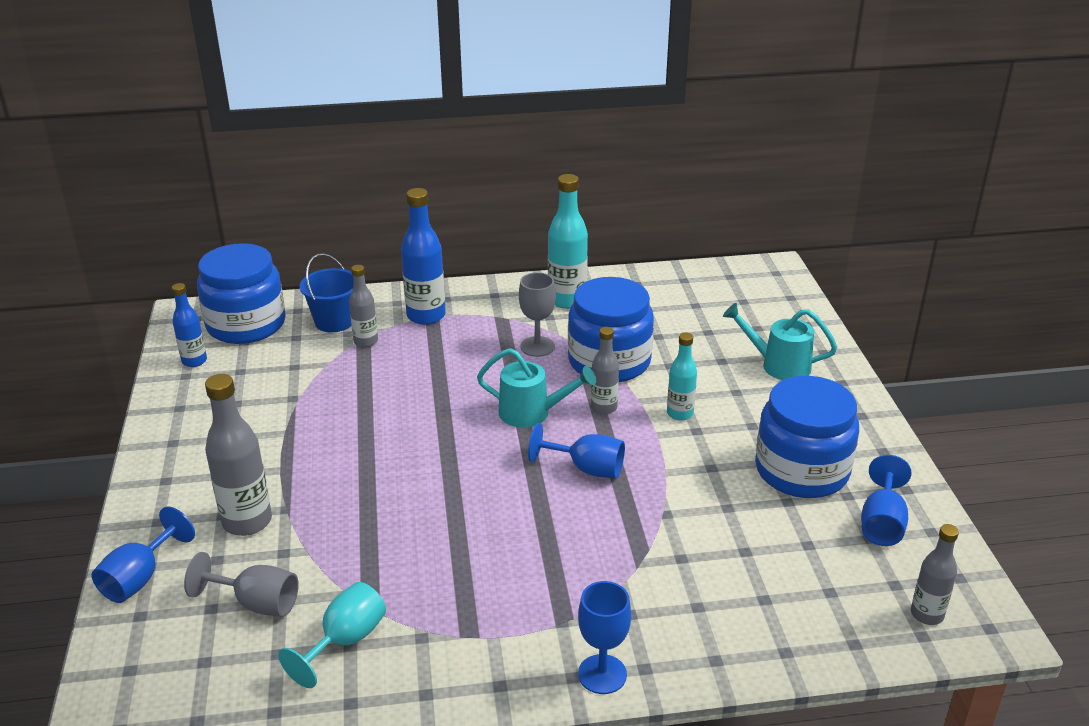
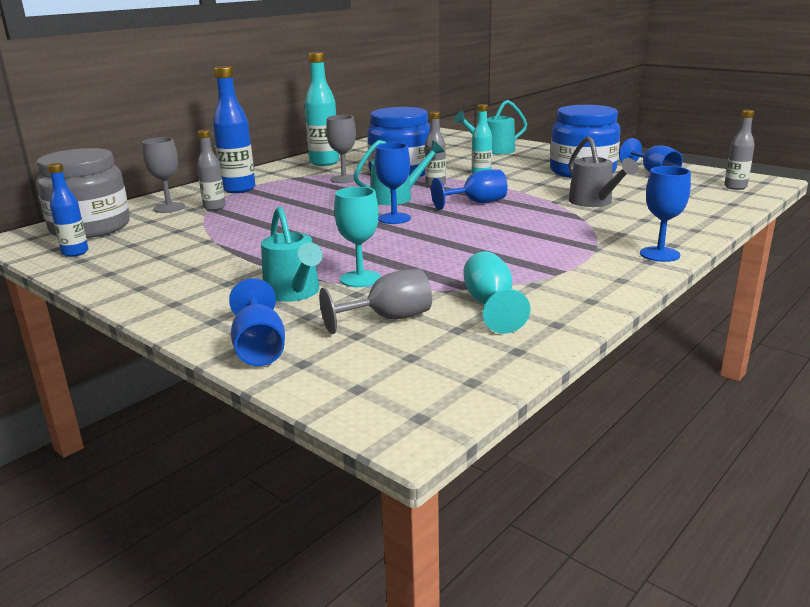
camera: 40 degrees left, 10 degrees down
(246, 324) = (90, 228): blue jar -> grey jar
(247, 521) = (294, 293): grey bottle -> turquoise watering can
(314, 533) = (360, 279): none -> turquoise goblet
(334, 321) = (169, 208): blue bucket -> grey goblet
(474, 451) = (394, 218): none -> blue goblet
(703, 541) = (594, 202): none -> grey watering can

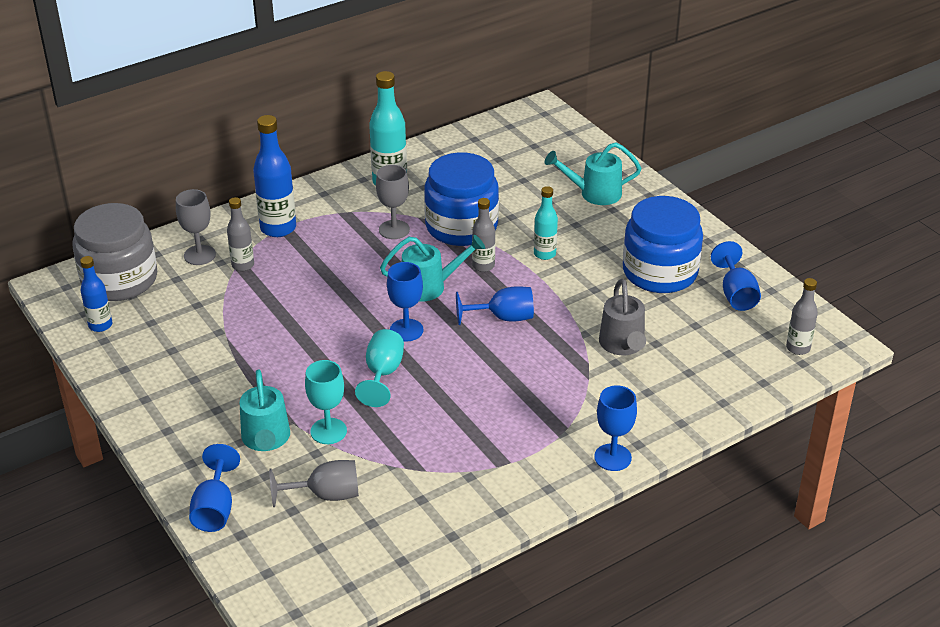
camera: 15 degrees right, 15 degrees up
(490, 305) = (415, 497): turquoise goblet -> turquoise goblet (383, 374)

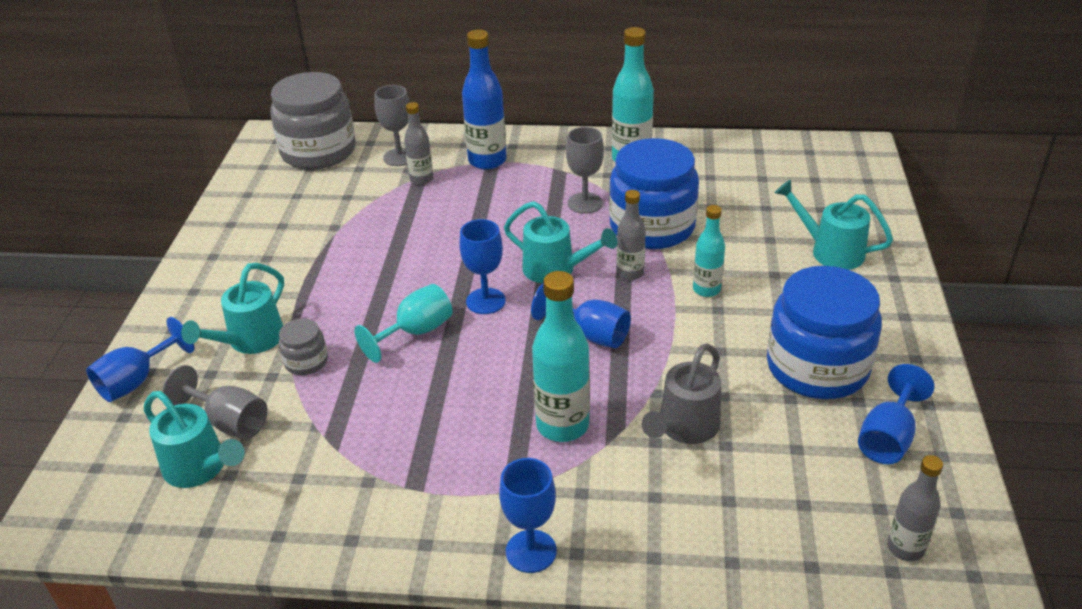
camera: 40 degrees right, 0 degrees up
(100, 325) = (260, 181): blue bottle -> none
(328, 431) = (306, 361): turquoise goblet -> grey jar
(346, 531) = (200, 468): none -> turquoise watering can
(550, 381) = (562, 425): none -> turquoise bottle

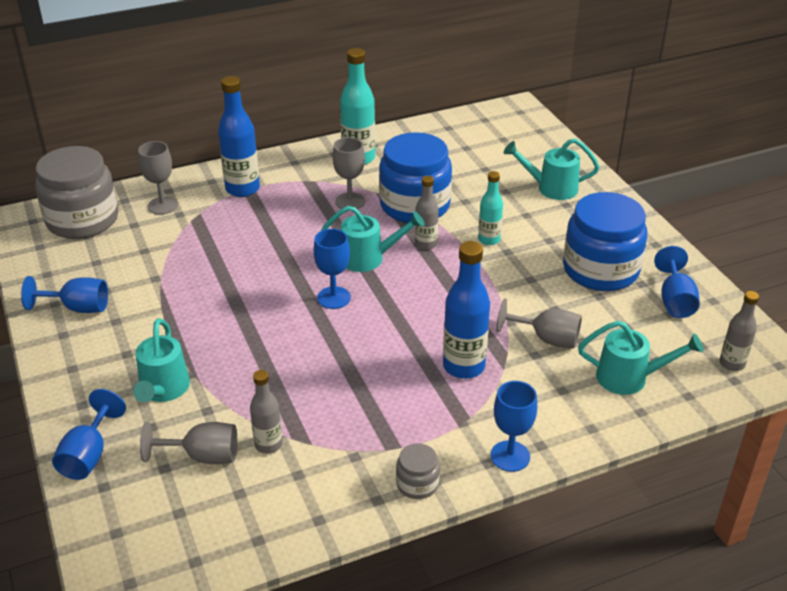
camera: 30 degrees left, 0 degrees up
(200, 468) = (210, 498): turquoise watering can -> turquoise watering can (630, 378)
(306, 361) = (227, 389): grey jar -> grey jar (417, 484)
(416, 332) = (298, 338): turquoise goblet -> none
(421, 180) = (199, 219): grey bottle -> grey bottle (268, 445)
(562, 425) = (464, 366): turquoise bottle -> blue bottle
(590, 334) = (432, 297): blue goblet -> blue goblet (78, 308)
(684, 428) = (547, 339): grey watering can -> grey goblet

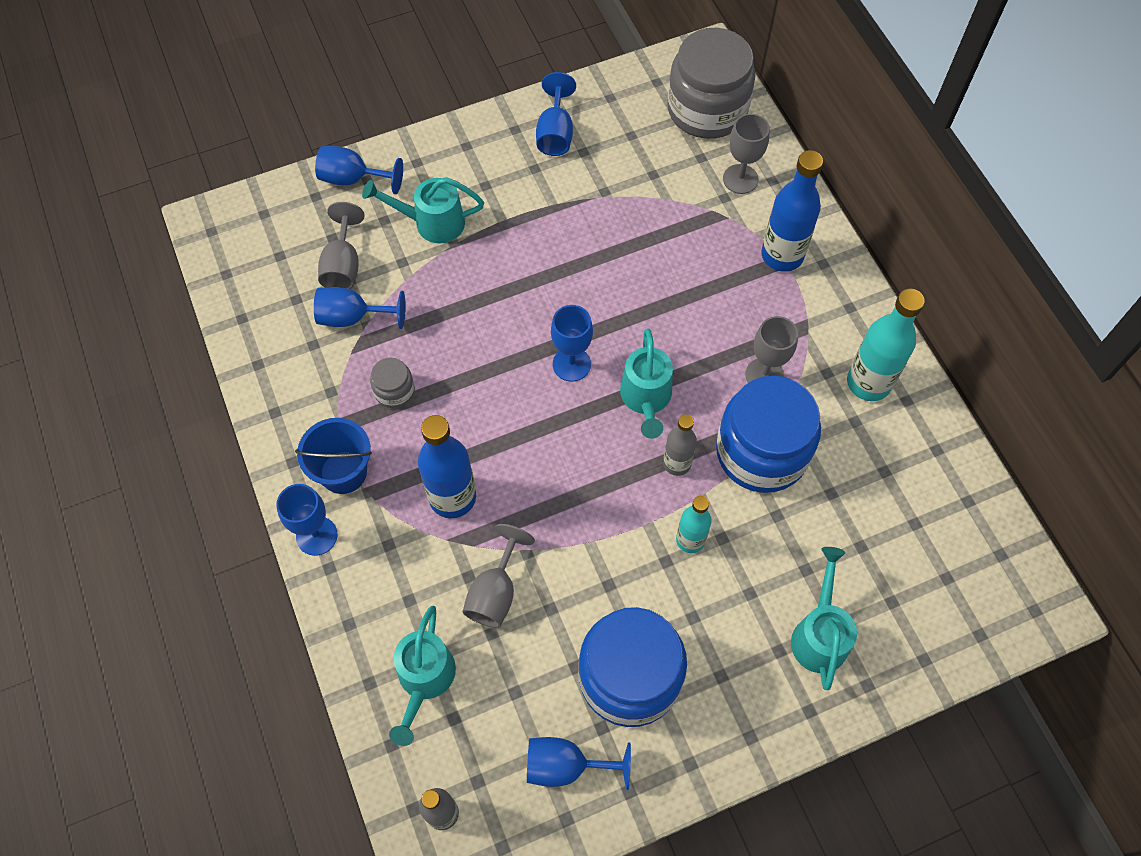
camera: 90 degrees right, 25 degrees up
(268, 445) = (352, 317): grey bottle -> blue goblet
(417, 484) = (290, 447): grey jar -> grey jar (394, 391)
(443, 441) = (343, 472): none -> blue bucket

